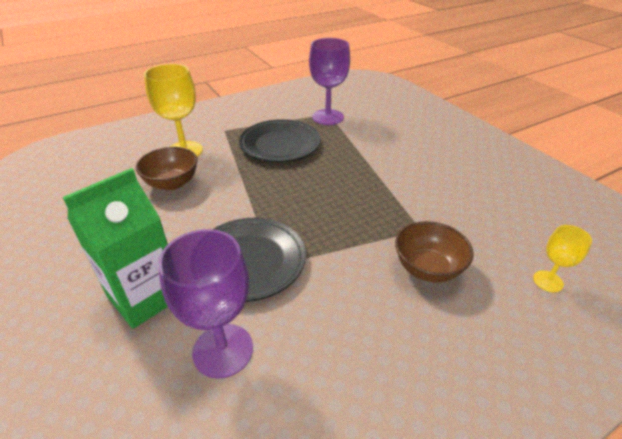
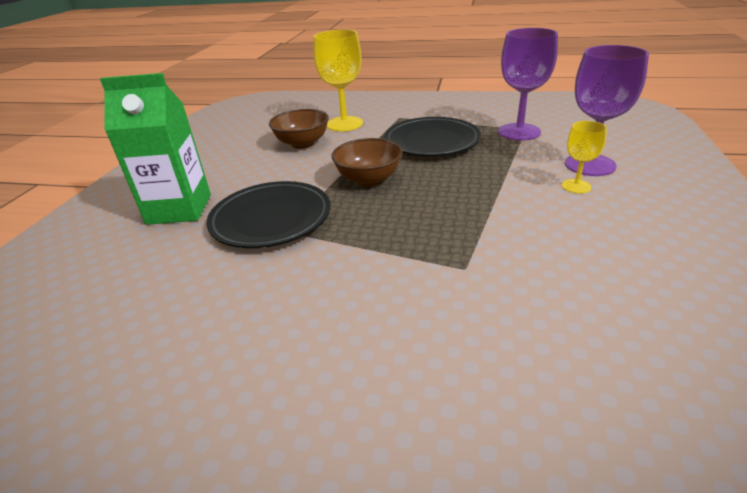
camera: 45 degrees right, 5 degrees down
(223, 350) = (166, 268): purple goblet -> purple goblet (589, 165)
(427, 268) = (414, 306): brown bowl -> brown bowl (369, 179)
(548, 281) = (557, 411): yellow goblet -> yellow goblet (576, 186)

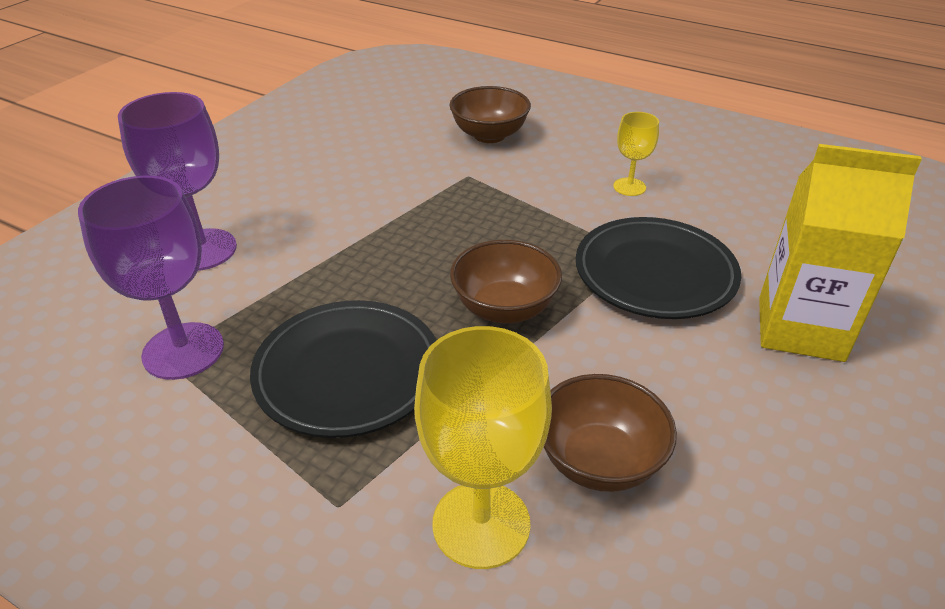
camera: 165 degrees left, 5 degrees up
(179, 209) = (800, 329): green carton -> yellow carton
(487, 338) = (489, 135): none -> brown bowl
(576, 186) = (266, 225): yellow goblet -> yellow goblet (629, 187)

